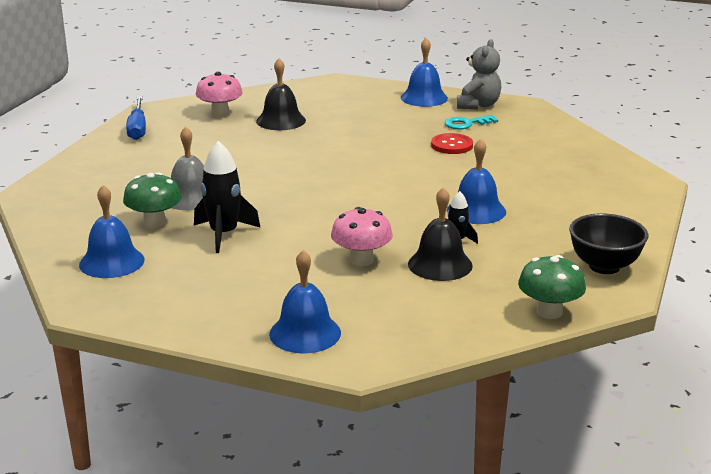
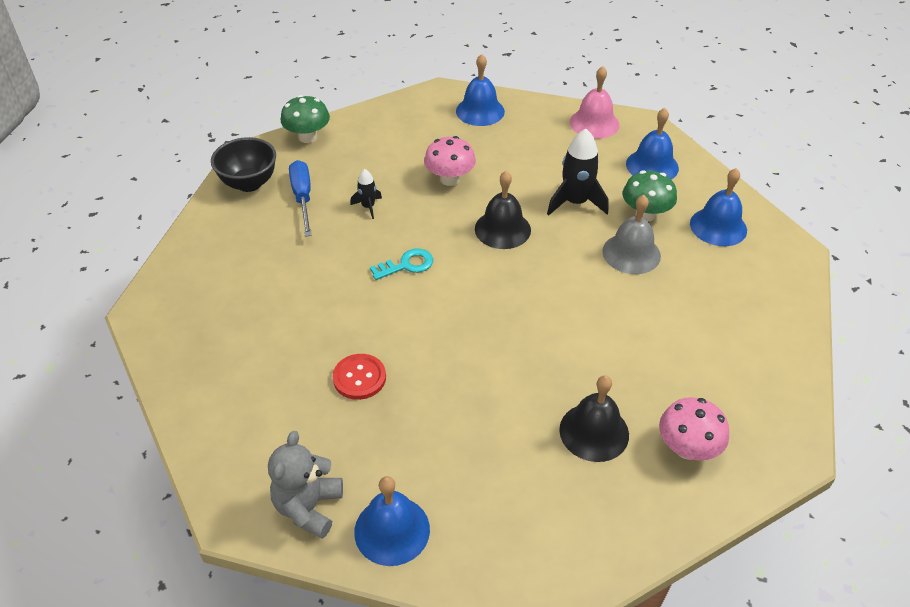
camera: 175 degrees right, 20 degrees up
(137, 128) = (775, 395): blue screwdriver -> blue screwdriver (303, 198)
(150, 310) = (594, 123): none -> pink bell
(440, 264) = (385, 178): black bell -> black bell (502, 229)
(466, 124) = (333, 441): turquoise key -> turquoise key (407, 265)
(476, 210) = (345, 250): blue bell -> blue bell (718, 226)

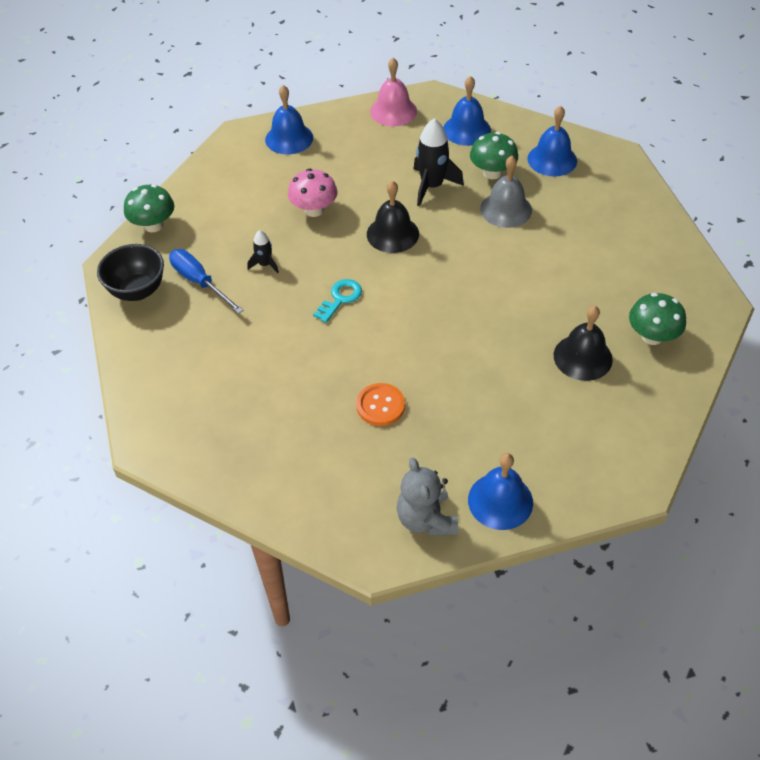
camera: 30 degrees left, 5 degrees up
(359, 378) = (380, 405): red button -> orange button
(687, 448) = (652, 336): pink mushroom -> green mushroom

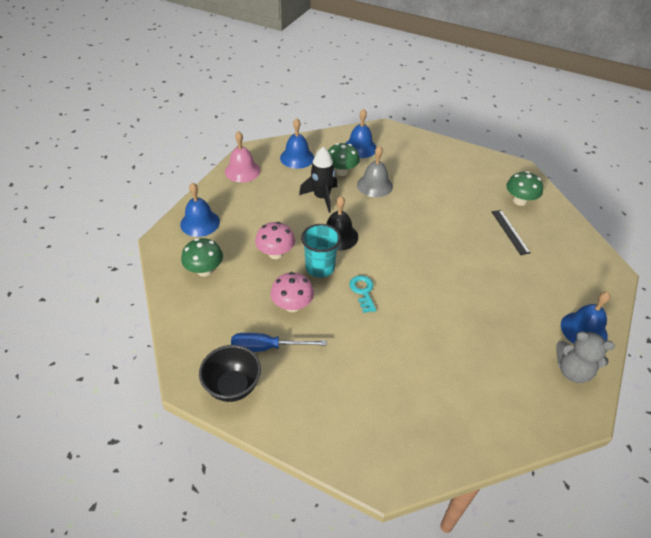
camera: 50 degrees left, 5 degrees down
(153, 225) = (182, 336): green mushroom -> green mushroom (204, 270)
(265, 264) = (292, 305): black rocket -> pink mushroom
(333, 250) = (320, 268): none -> turquoise cup
(380, 405) = (467, 332): orange button -> none
(583, 357) = (510, 232): black bell -> black ruler

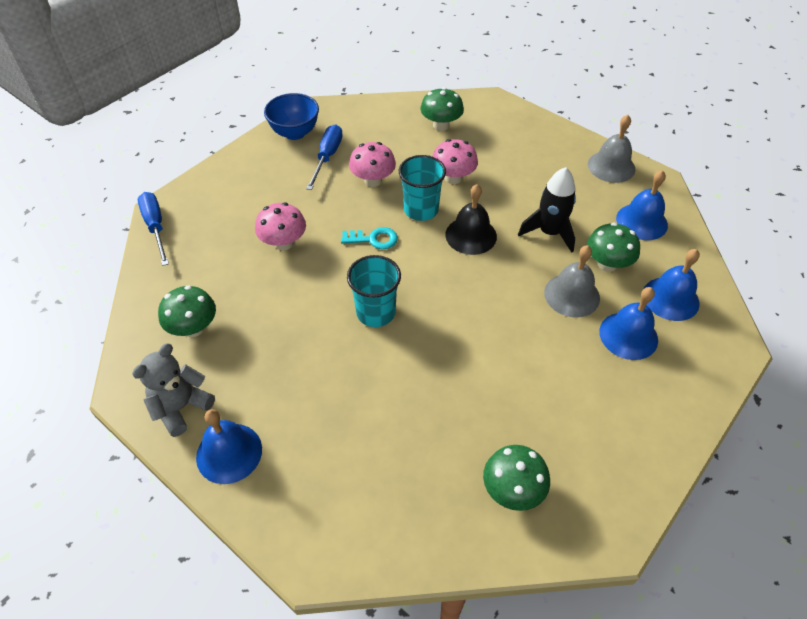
camera: 105 degrees right, 5 degrees up
(200, 223) = (515, 126): blue bell -> blue bell (628, 335)
(233, 387) = (295, 133): black bowl -> blue bowl
(242, 171) = (611, 166): pink bell -> grey bell
(390, 352) = (283, 243): none -> pink mushroom
(411, 473) = (156, 227): none -> blue screwdriver
(434, 277) = (376, 312): none -> turquoise cup
(505, 389) = (194, 328): none -> green mushroom
(510, 232) = (439, 441): black ruler -> none

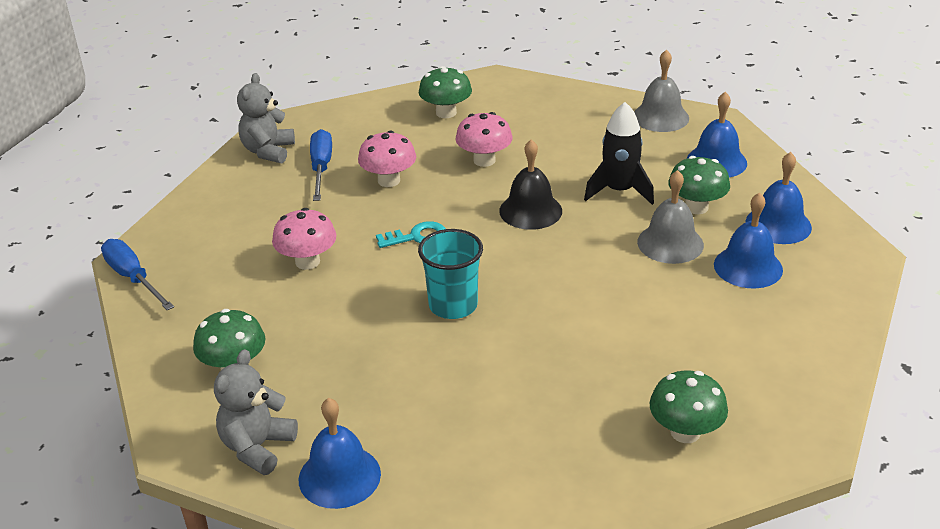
camera: 15 degrees left, 15 degrees down
(295, 133) = (268, 151): blue bowl -> grey teddy bear
(421, 210) = (460, 198): turquoise cup -> none

